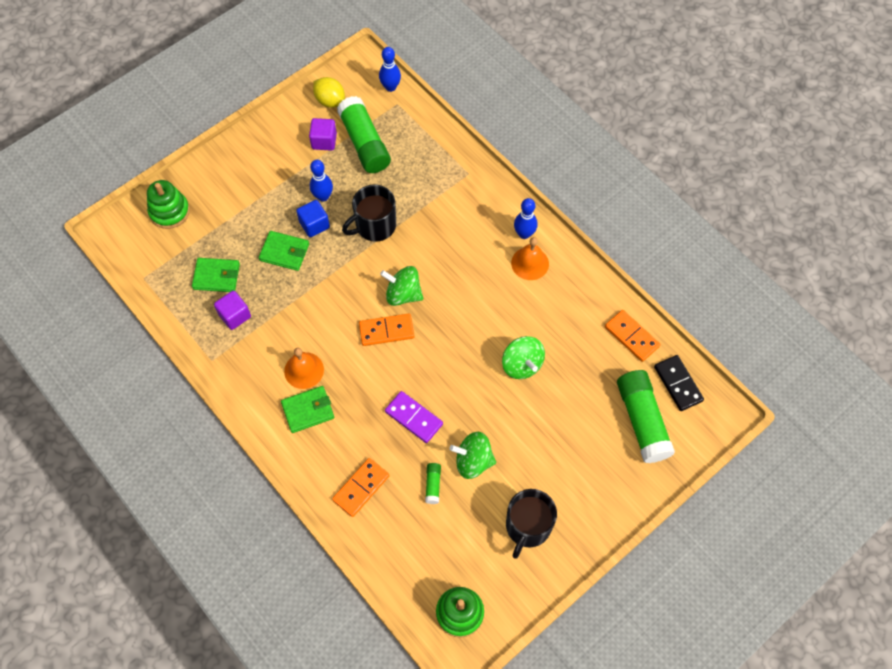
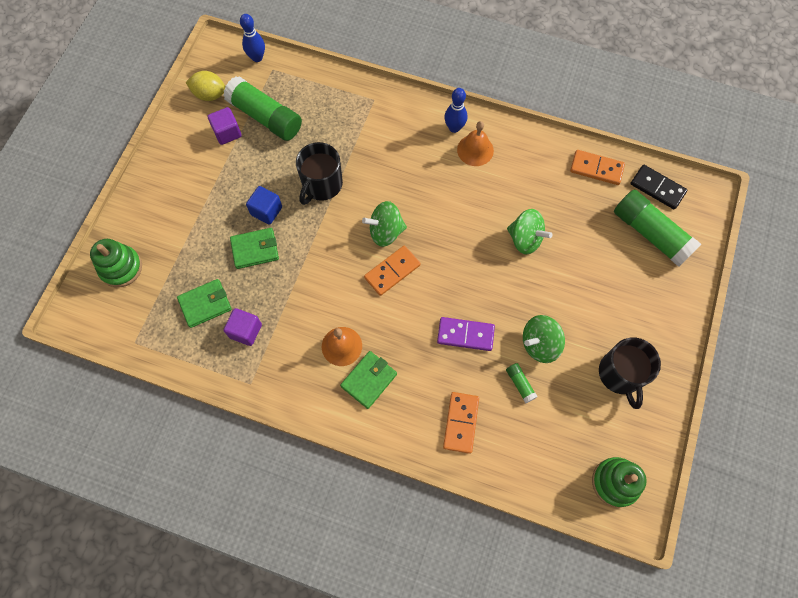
camera: 30 degrees left, 5 degrees up
(323, 196) = (258, 182): blue bowling pin -> none

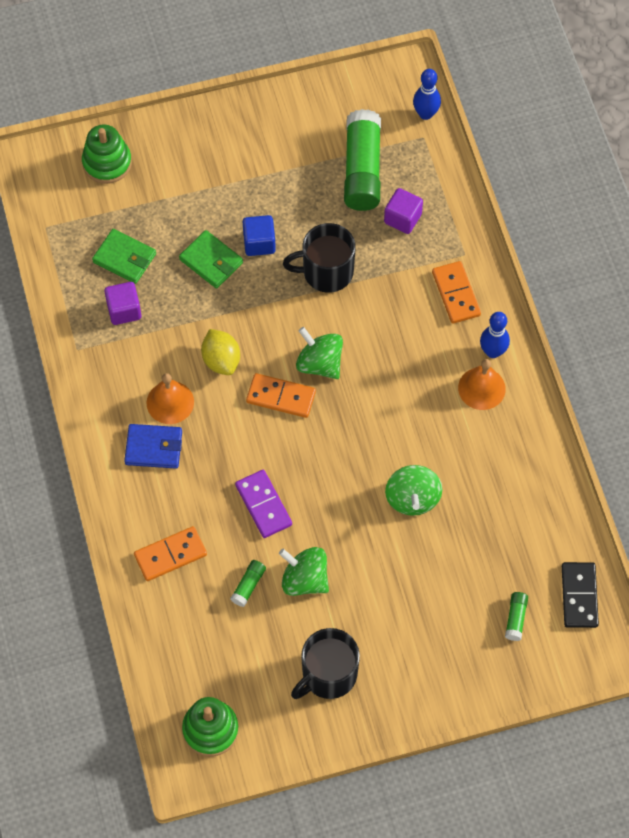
camera: 55 degrees right, 5 degrees down
(210, 95) = (347, 103): yellow lemon -> yellow lemon (221, 360)
(227, 133) = (317, 149): purple cube -> purple cube (402, 218)
(369, 380) = (154, 448): green wallet -> blue wallet
(596, 168) = (555, 521): orange domino -> orange domino (456, 294)
(650, 233) = (516, 618): green glue stick -> green glue stick, size x0.43

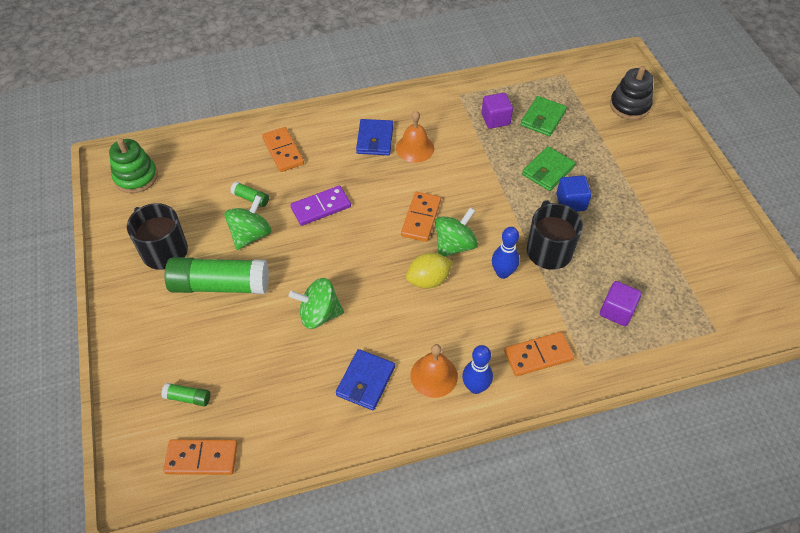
camera: 90 degrees right, 10 degrees down
(107, 163) = (629, 106): green stacking toy -> black stacking toy
(221, 360) = (454, 179): yellow lemon -> yellow lemon (428, 280)
(362, 169) = (665, 278): green glue stick -> green glue stick (220, 285)
(425, 114) = (745, 333): blue bowling pin -> blue bowling pin (503, 273)
(490, 450) = (365, 381): none -> blue wallet
(579, 596) = (201, 458): black domino -> orange domino

